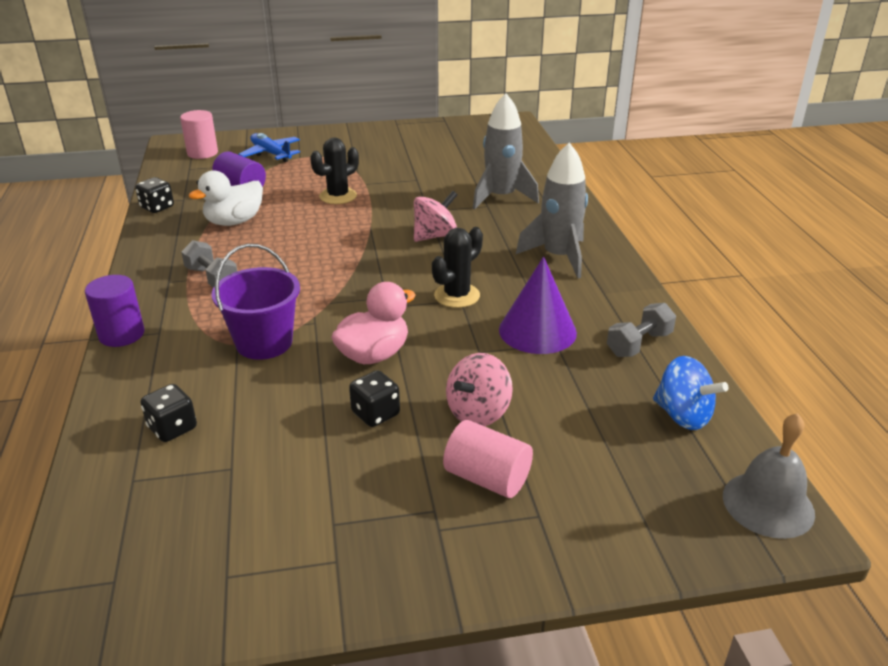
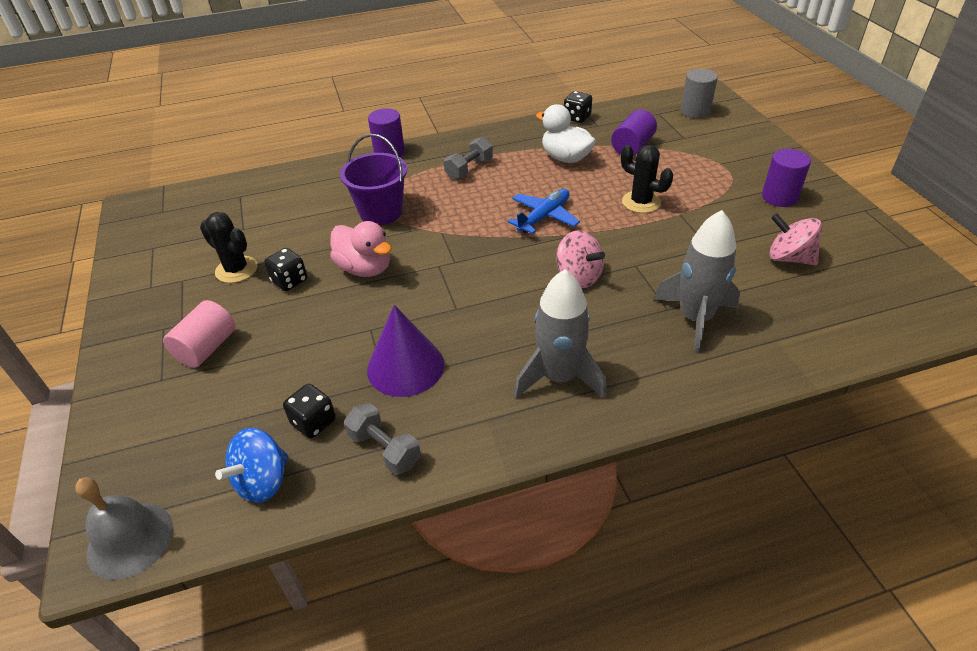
camera: 85 degrees right, 10 degrees up
(172, 428) = (285, 197): black dice -> black dice (313, 422)
(202, 153) = (695, 111): pink cylinder -> grey cylinder
(271, 154) = (717, 146): blue plane -> blue plane (544, 217)
(364, 145) = (779, 197): none -> purple cylinder
(457, 295) = (462, 305): black cactus -> black cactus (236, 270)
(478, 412) = (284, 336): pink spinning top -> pink spinning top (789, 258)

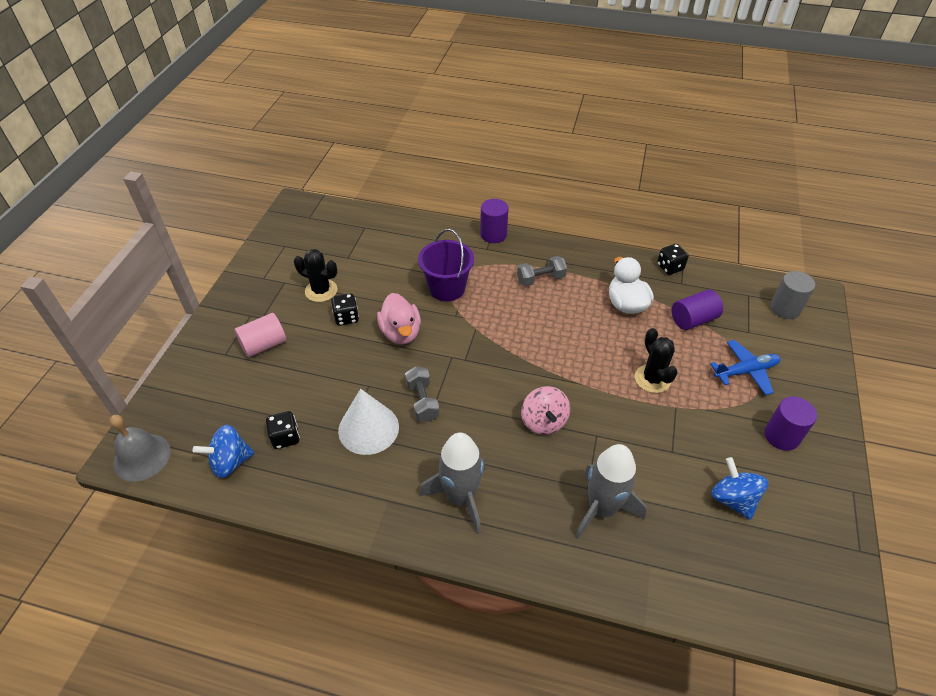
camera: 30 degrees right, 5 degrees up
(236, 270) = (321, 291): black cactus -> black cactus turned 45 degrees counterclockwise
(384, 449) = (311, 483): grey dumbbell -> grey dumbbell (422, 401)
(405, 366) = (368, 428): purple cone -> white cone
(544, 217) = (562, 353): blue plane -> blue plane (746, 371)
(789, 258) = (733, 499): pink spinning top -> blue spinning top

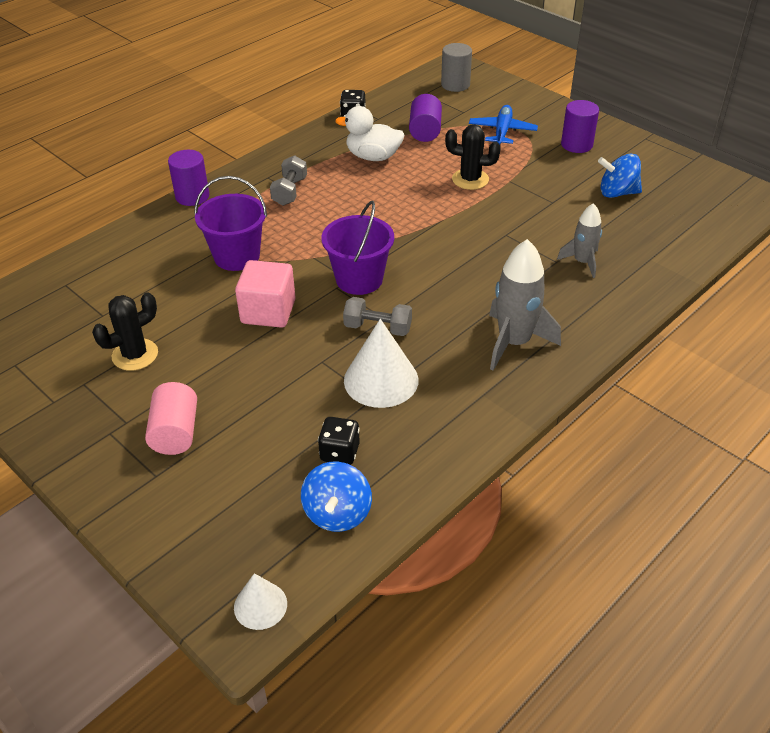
camera: 60 degrees left, 5 degrees down
(142, 457) = (260, 605): grey bell -> white cone
(346, 317) = (202, 347): black dice -> none
(401, 333) = (268, 312): pink duck -> pink cube
(469, 365) = (359, 279): none -> purple bucket
(543, 421) = (467, 258): pink spinning top -> none
(602, 508) = (582, 262): grey rocket -> grey rocket, size x0.61

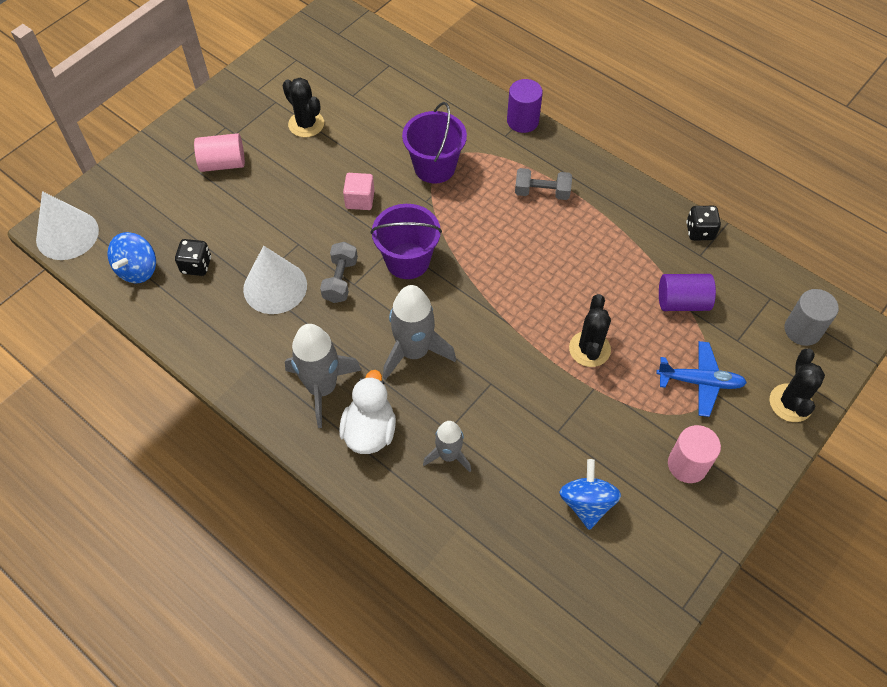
camera: 85 degrees right, 15 degrees up
(260, 605) = (67, 234): white cone -> white cone, size x1.74
(268, 312) = (360, 200): pink cube -> pink cube, size x0.65
(337, 513) = (138, 269): blue spinning top -> blue spinning top turned 75 degrees counterclockwise
(373, 157) = (618, 256): white duck -> white duck (369, 431)
(471, 279) = (414, 352): none -> grey rocket
(520, 97) = (790, 403): none -> black cactus
(576, 145) = (687, 465): purple cylinder -> pink cylinder

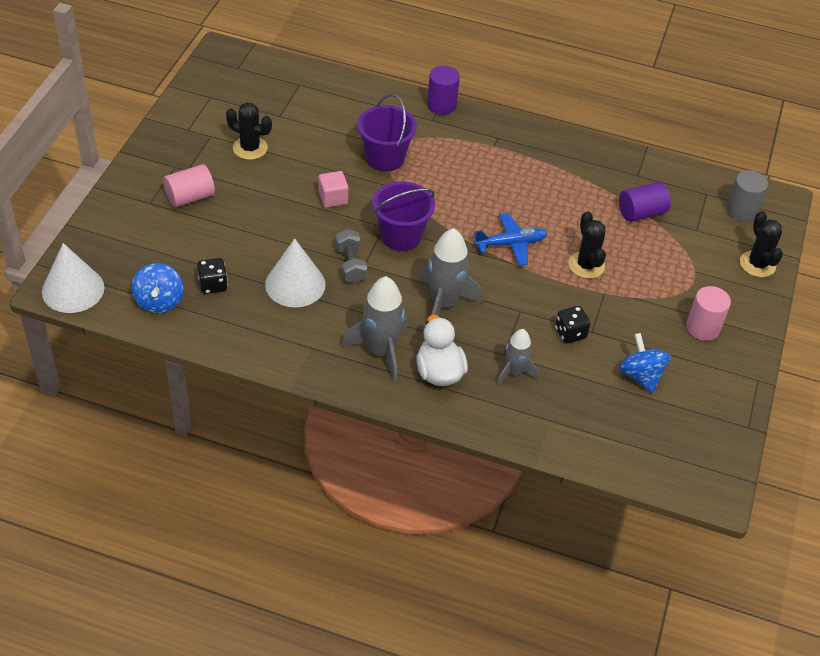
camera: 25 degrees left, 10 degrees down
(542, 192) = (487, 157): grey dumbbell -> none
(699, 231) = (629, 158): black dice -> black dice (570, 333)
(700, 382) = (683, 267): blue plane -> blue plane (511, 244)

